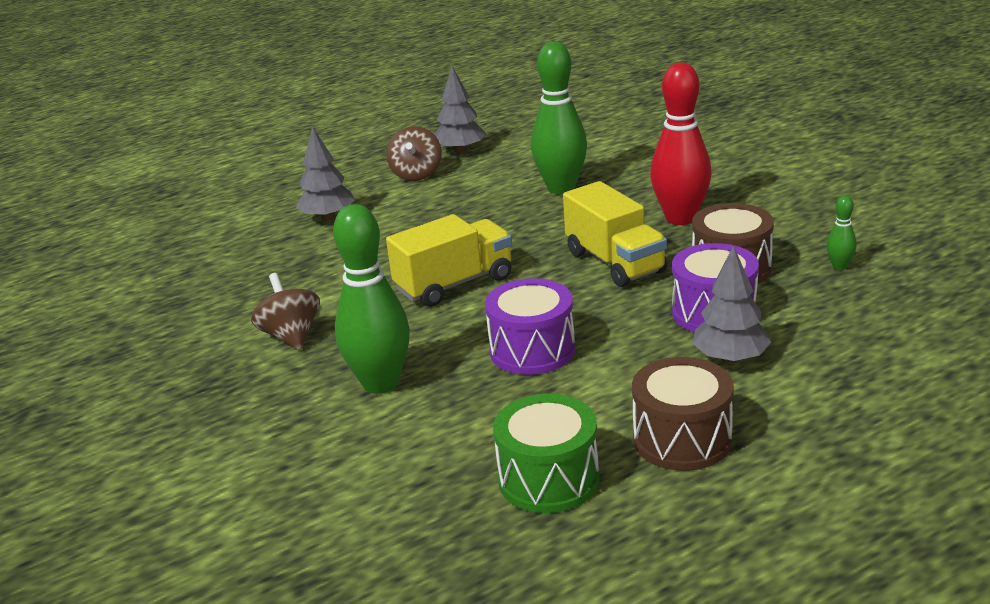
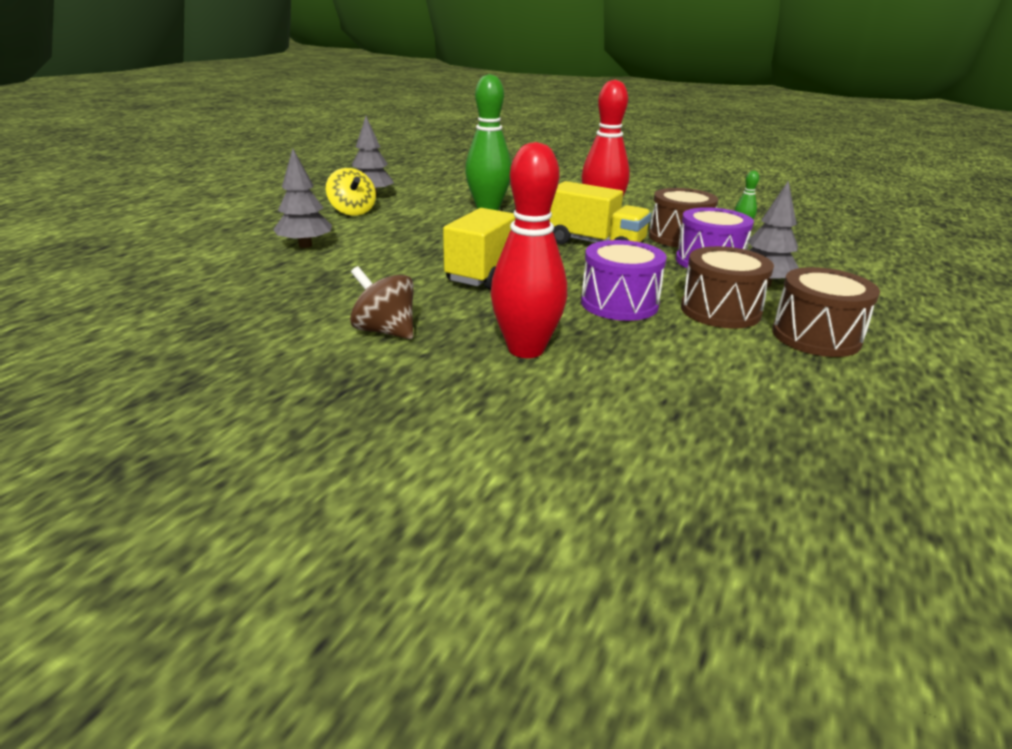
camera: 35 degrees left, 0 degrees up
(380, 383) = (526, 349): green bowling pin -> red bowling pin
(416, 174) = (352, 212): brown spinning top -> yellow spinning top
(548, 479) = (772, 385): green drum -> none
(625, 383) = (720, 311): none -> brown drum

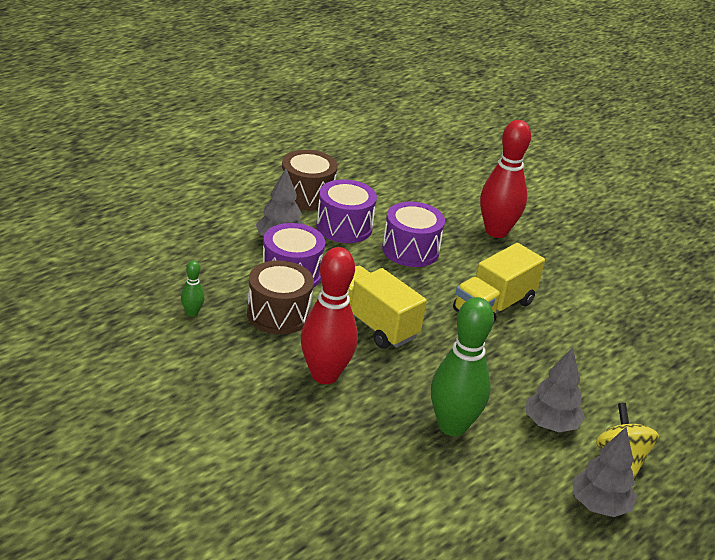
camera: 165 degrees left, 5 degrees up
(305, 245) = (660, 390): grey tree -> grey tree (550, 424)
(385, 331) = (582, 266): brown spinning top -> none
(720, 311) = (344, 227): brown drum -> purple drum

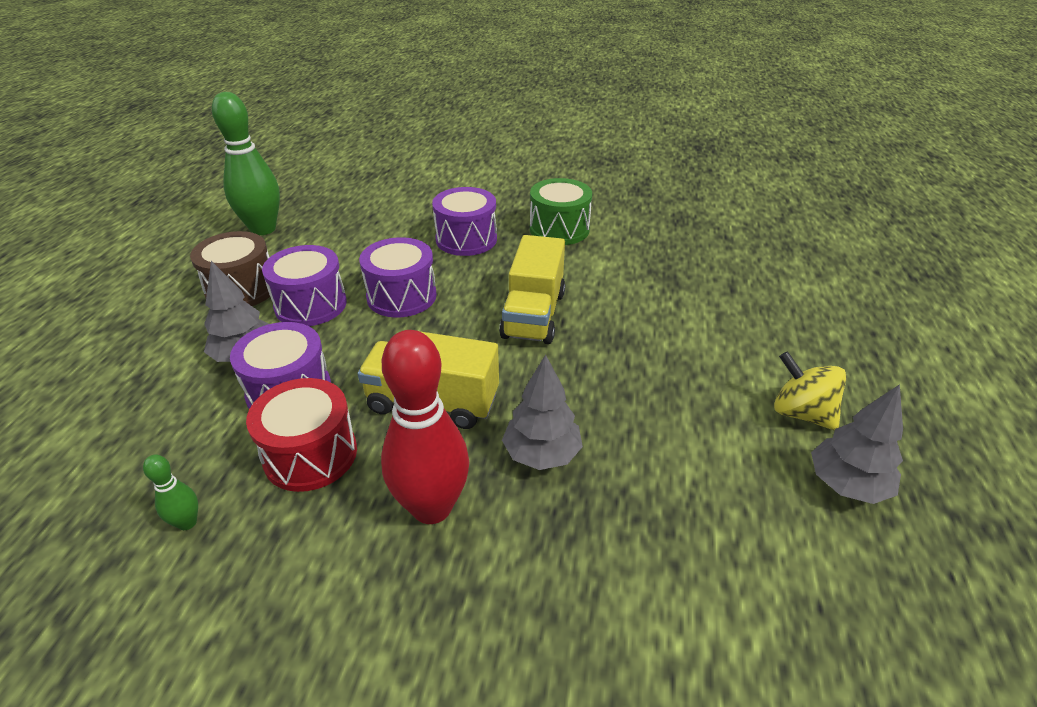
camera: 30 degrees left, 5 degrees up
(278, 314) = (310, 454): brown drum -> red drum
(452, 426) = (626, 483): green bowling pin -> green bowling pin (263, 229)
(496, 231) = (466, 239): red bowling pin -> purple drum
(550, 424) = (708, 415): grey tree -> grey tree (541, 454)
(580, 257) = (559, 229): none -> green drum

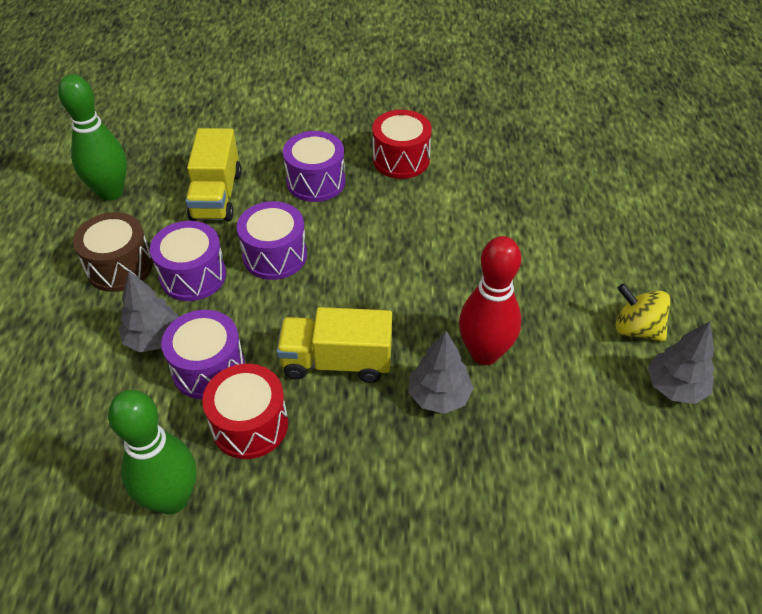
camera: 10 degrees left, 10 degrees up
(187, 522) = (172, 499): green bowling pin -> green bowling pin, size x2.29
(432, 507) = (364, 455): red bowling pin -> red bowling pin (484, 353)
(533, 315) = (400, 260): yellow truck -> yellow truck (216, 196)
(559, 229) = (401, 159): green drum -> red drum

